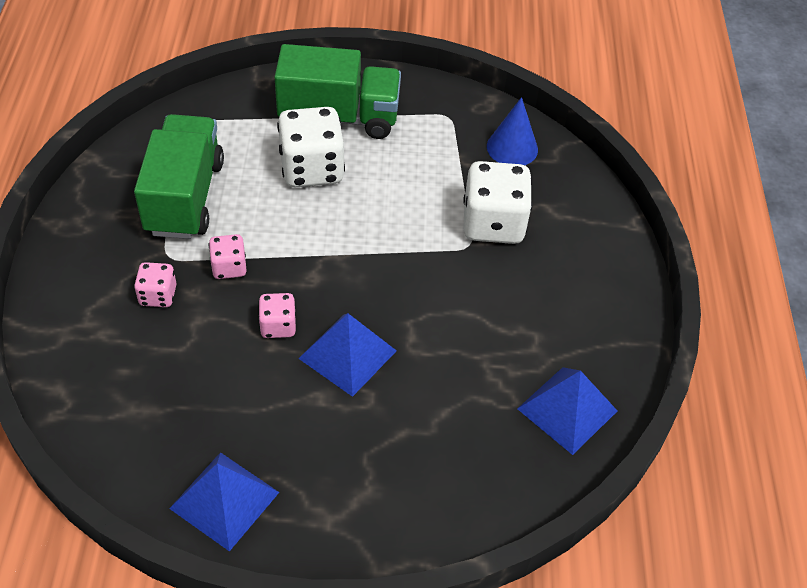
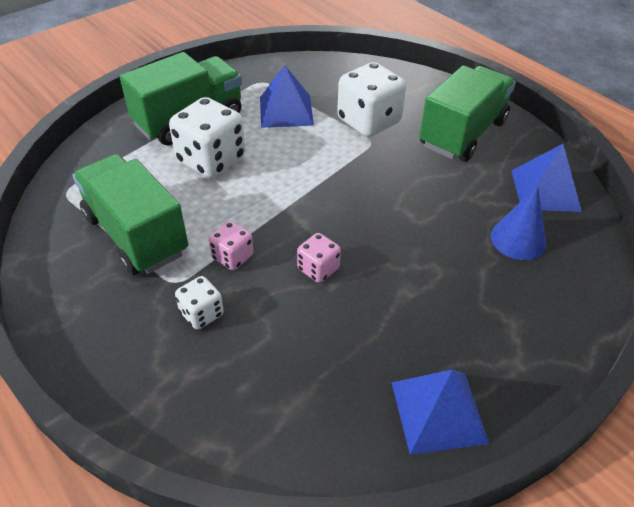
camera: 40 degrees left, 5 degrees down
(158, 295) = (201, 314): pink dice -> white dice
(347, 354) = (387, 252): blue pyramid -> blue pyramid (286, 111)
(512, 148) = (323, 77): blue cone -> blue cone (518, 239)
(567, 298) = (462, 133): none -> green truck

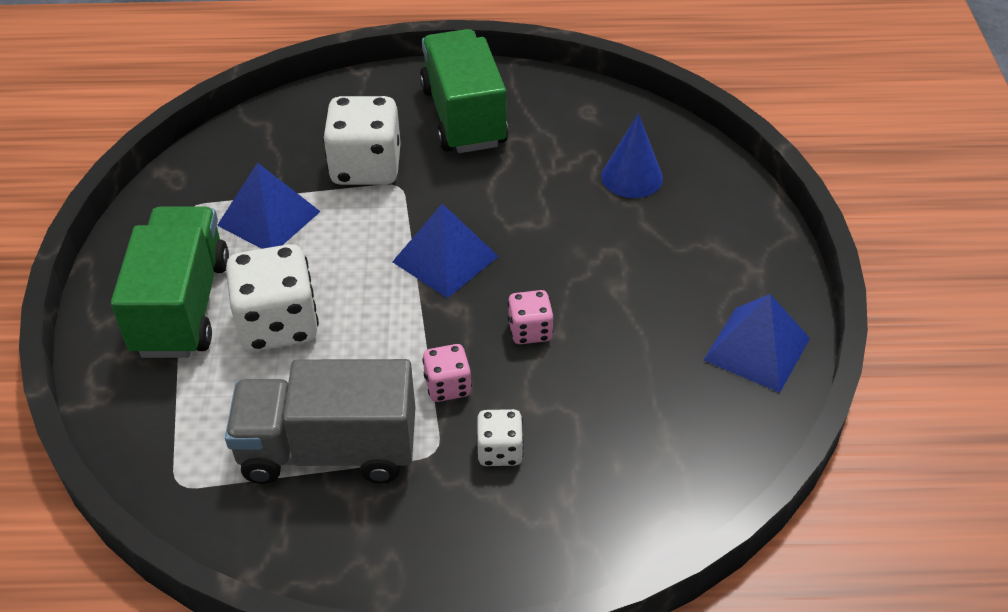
camera: 50 degrees left, 0 degrees up
(136, 235) = (328, 451): green truck -> grey truck
(545, 190) = (594, 119): blue pyramid -> blue pyramid (445, 259)

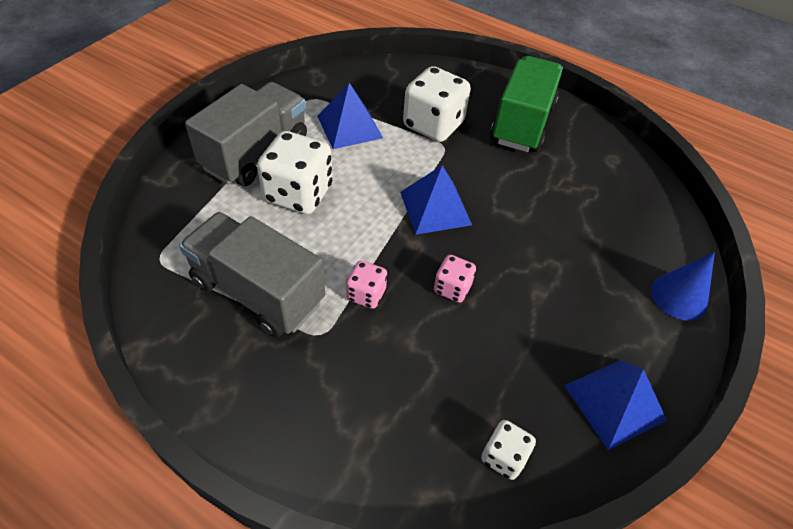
camera: 30 degrees right, 5 degrees up
(182, 307) = (256, 153): green truck -> grey truck
(500, 451) = (362, 361): white dice -> white dice (504, 456)
(632, 177) = (611, 220): blue cone -> blue cone (679, 296)

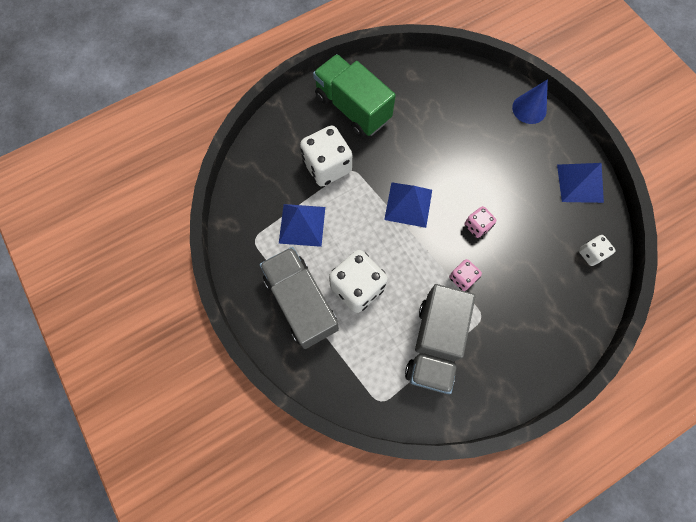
camera: 60 degrees left, 20 degrees up
(257, 292) = (435, 344): grey truck -> grey truck turned 45 degrees counterclockwise

